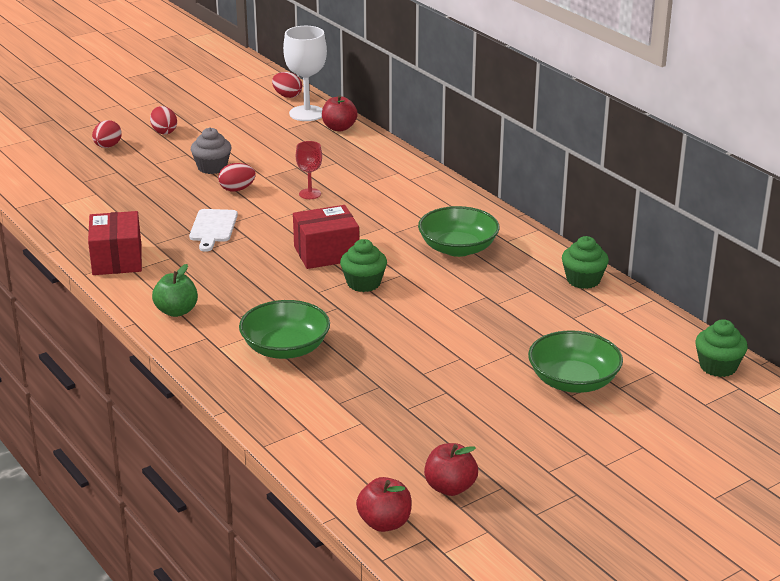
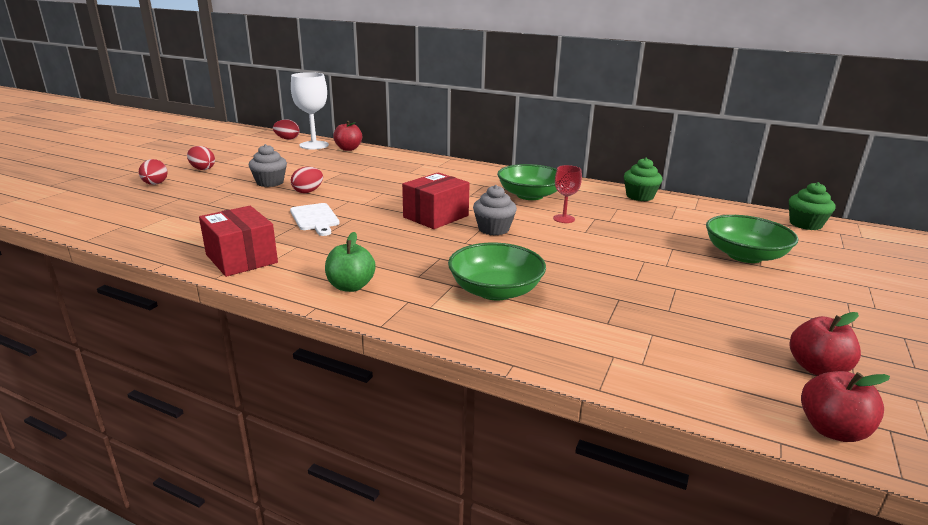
camera: 30 degrees left, 5 degrees down
(310, 194) = (373, 185): red goblet -> red goblet (564, 219)
(363, 283) = (493, 229): green cupcake -> grey cupcake

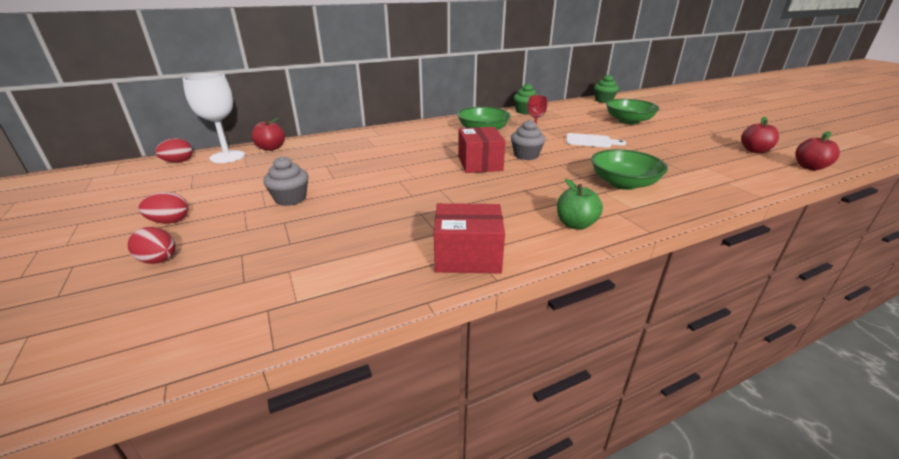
camera: 50 degrees left, 5 degrees up
(308, 191) = (348, 189): red egg -> none
(315, 218) = (418, 203): white cutting board -> white cutting board (590, 141)

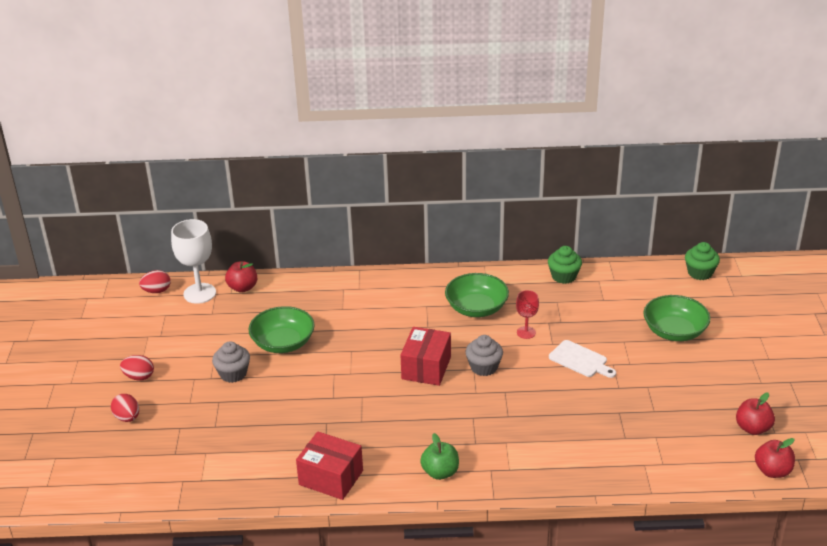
camera: 25 degrees right, 5 degrees up
(623, 183) = (538, 436): green bowl -> green bowl (283, 343)

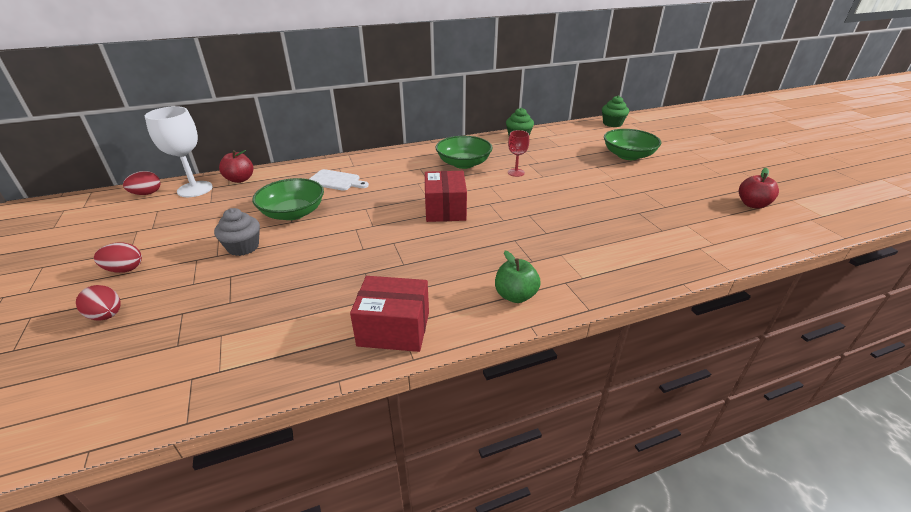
camera: 20 degrees left, 0 degrees up
(484, 367) = (497, 200): grey cupcake -> none
(580, 360) = (574, 183): white cutting board -> white cutting board (336, 181)
(772, 471) = (804, 231): red apple -> none

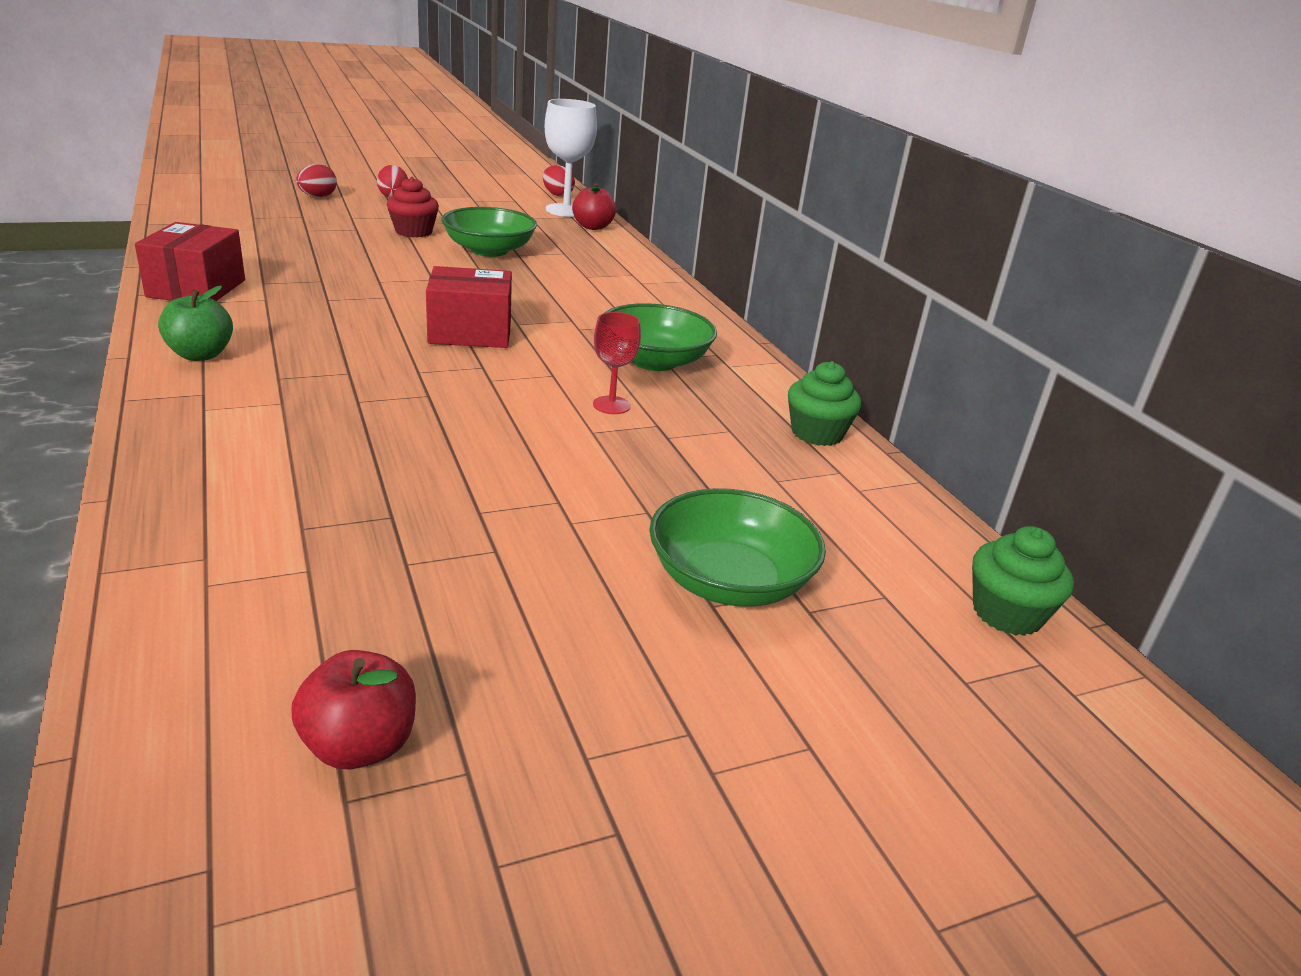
camera: 85 degrees right, 5 degrees down
(243, 247) = (413, 232): grey cupcake -> red cupcake
(336, 181) = (584, 271): white cutting board -> none

